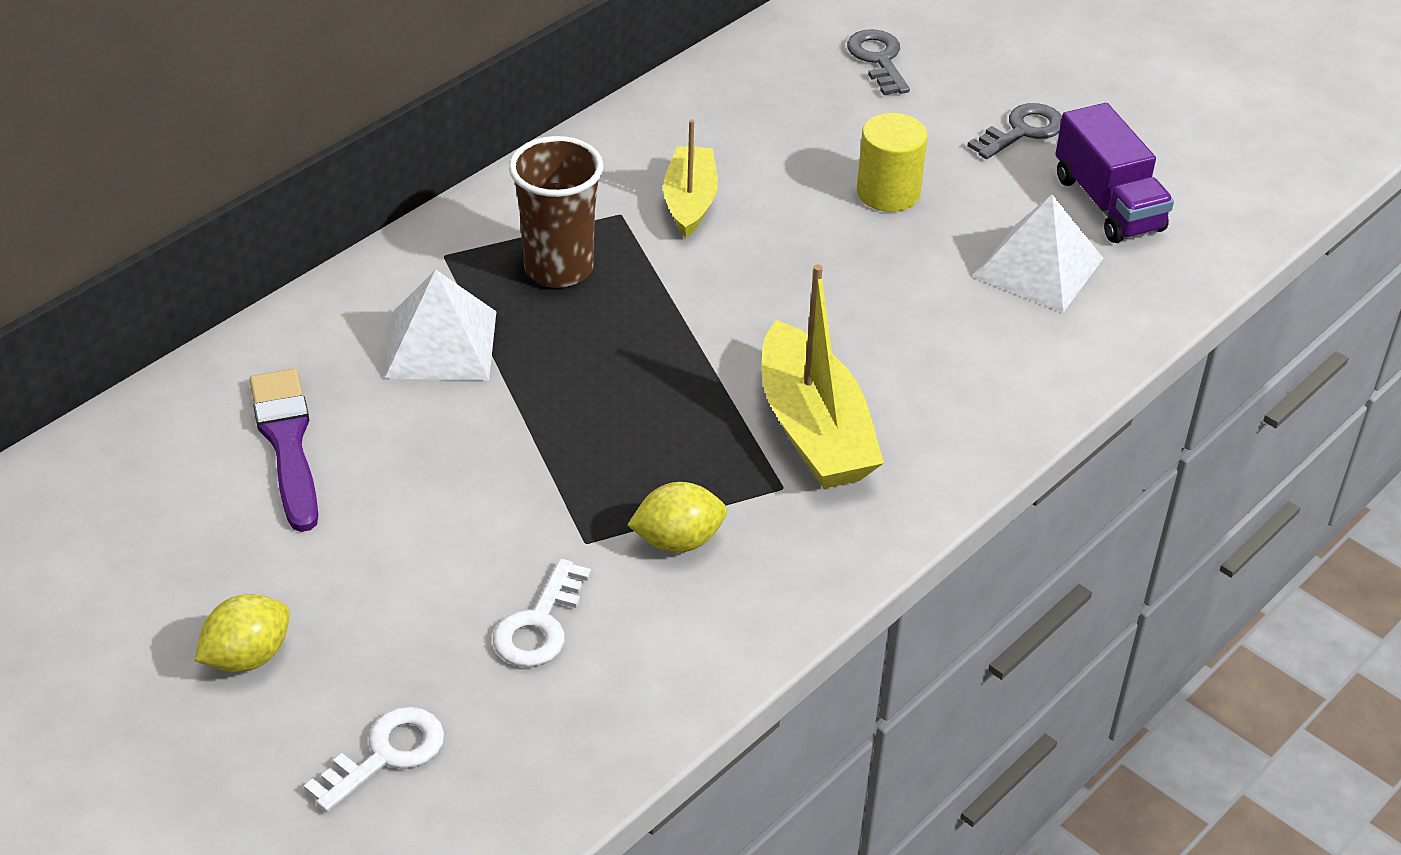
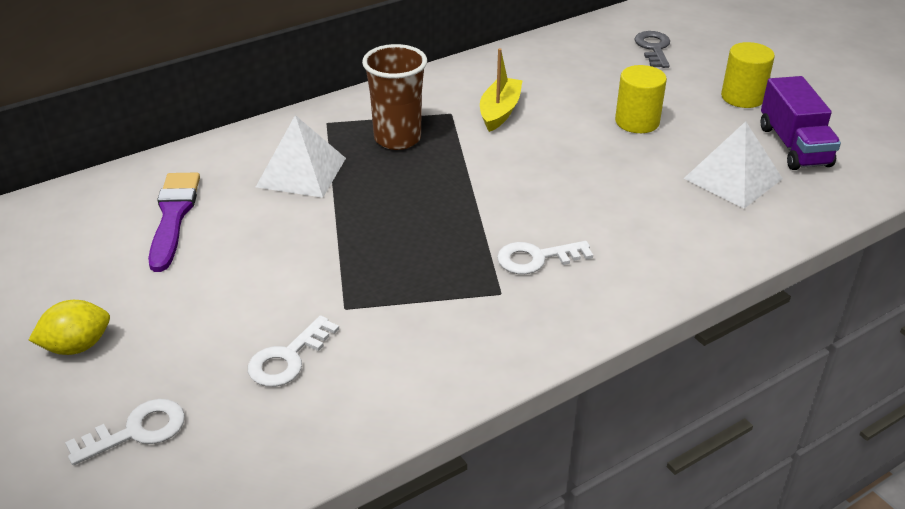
camera: 15 degrees right, 5 degrees down
(678, 540) = (411, 317): yellow lemon -> none
(813, 429) = (536, 258): yellow boat -> white key
(1022, 131) = (742, 97): grey key -> yellow cylinder

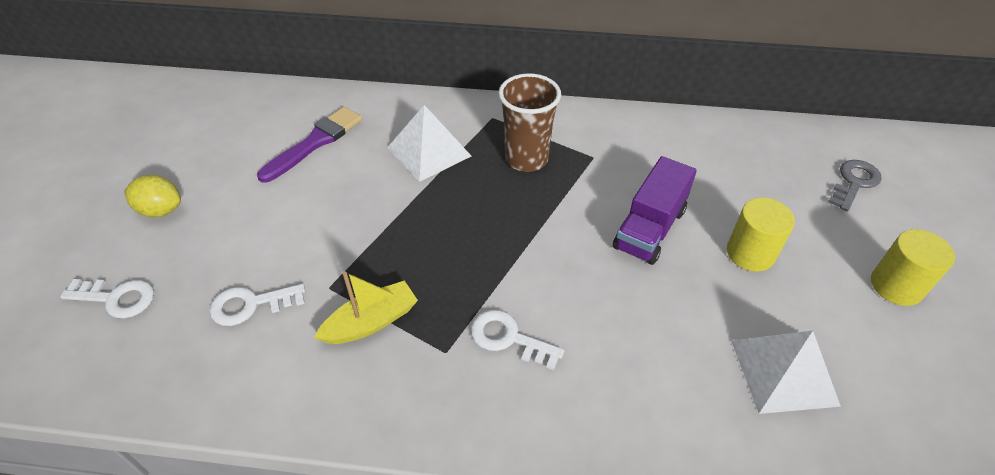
camera: 40 degrees right, 10 degrees up
(499, 112) = (634, 176): yellow boat -> yellow boat (371, 322)
(794, 146) = (896, 376): purple truck -> purple truck (649, 229)

